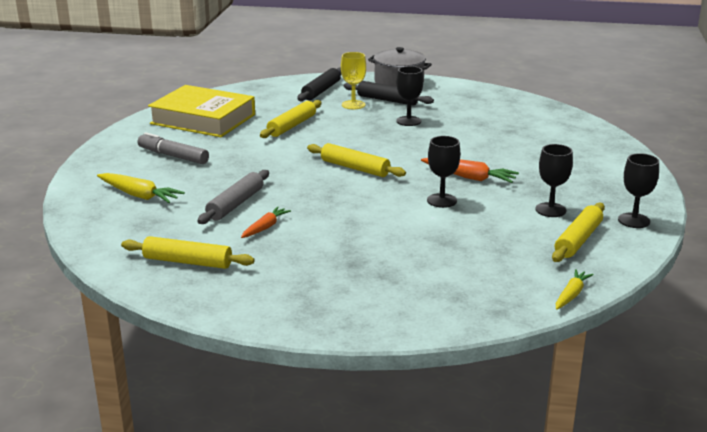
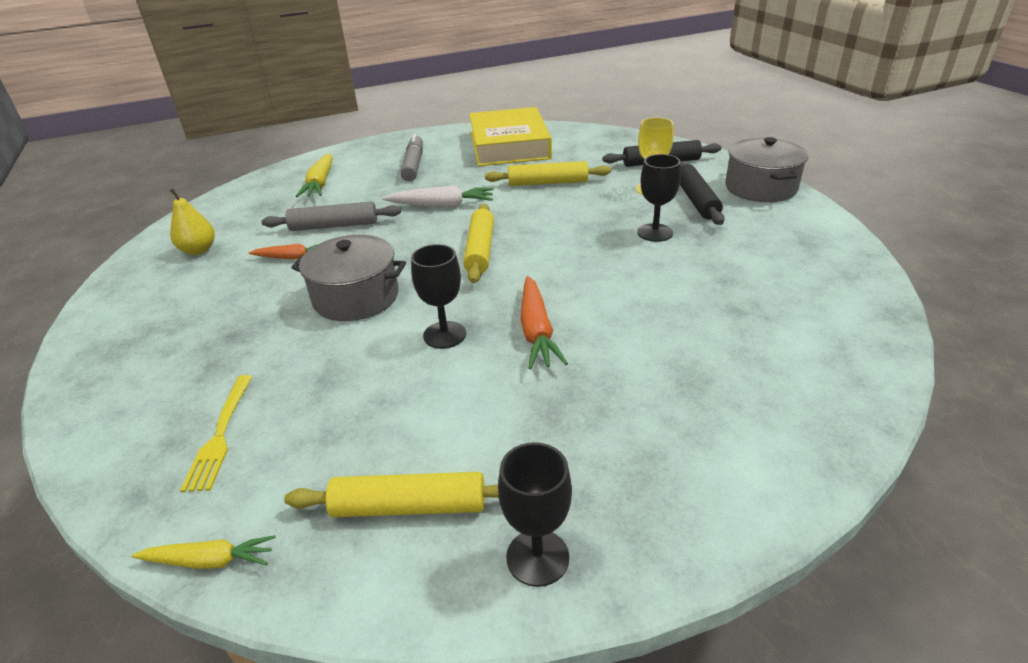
camera: 60 degrees right, 10 degrees up
(188, 262) = (199, 250): yellow rolling pin -> yellow pear
(267, 163) = (442, 205): none -> white carrot
(360, 216) = (356, 297): none -> grey pot
(467, 281) = (220, 435): none -> yellow fork
(550, 210) = (496, 440): black goblet -> none

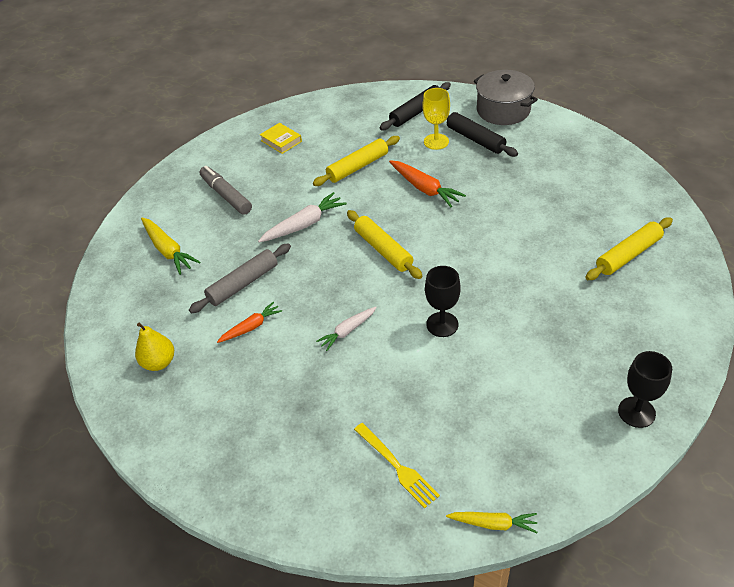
camera: 35 degrees left, 10 degrees up
(210, 560) = (493, 523): yellow carrot -> yellow carrot turned 45 degrees clockwise
(356, 297) = (347, 331): grey pot -> white carrot
(409, 506) = (552, 430): yellow rolling pin -> yellow rolling pin (628, 255)
(509, 145) = (281, 141): yellow book -> yellow book, size x0.40
(537, 331) = (492, 291): orange carrot -> orange carrot (425, 188)
(655, 233) = (478, 180): black goblet -> none

